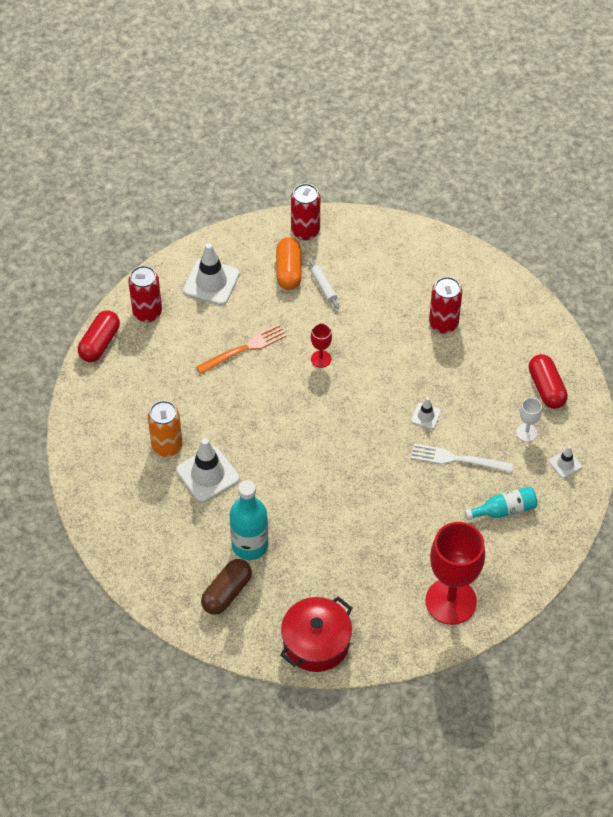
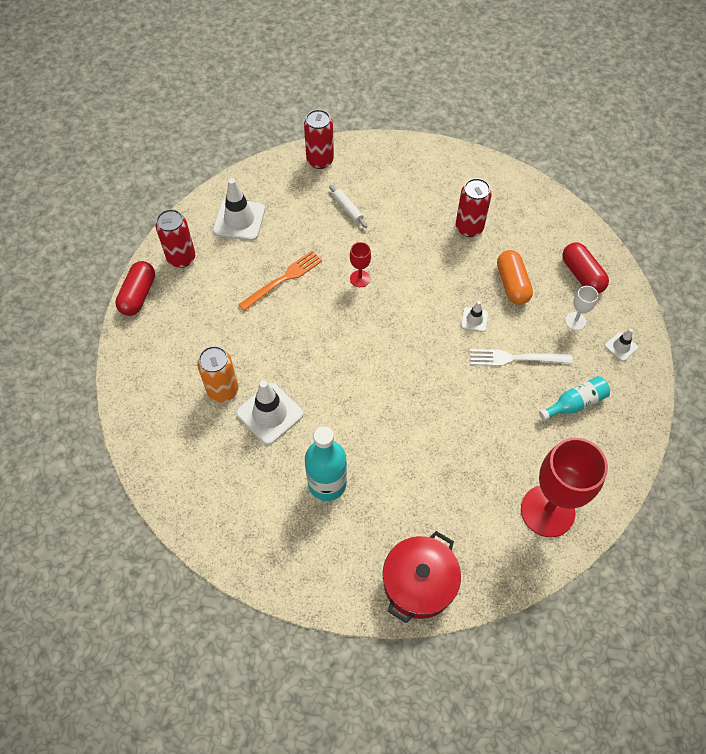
camera: 10 degrees left, 5 degrees up
(227, 593) = (313, 541): brown capsule -> none
(288, 270) = (311, 199): orange capsule -> orange capsule (512, 284)

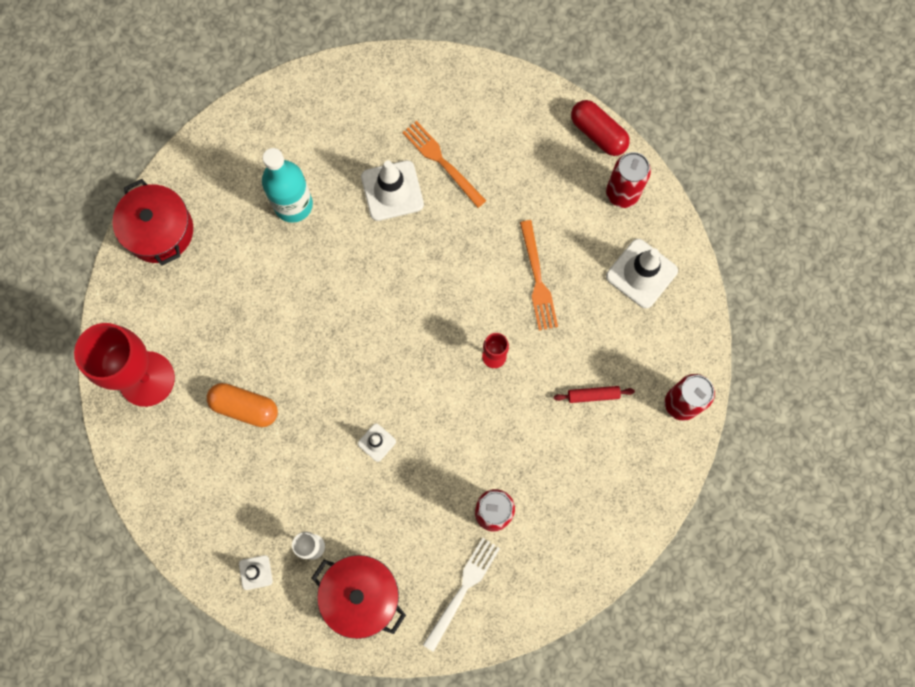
camera: 120 degrees right, 15 degrees up
(223, 390) = (442, 162): orange can -> orange fork
(347, 209) = (593, 395): white rolling pin -> red rolling pin
(512, 284) = (395, 511): orange capsule -> orange capsule (245, 407)
(515, 358) = (309, 454): white fork -> white fork (463, 590)
(575, 403) = (227, 479): turquoise bottle -> none
(582, 275) = (361, 596): red capsule -> red pot

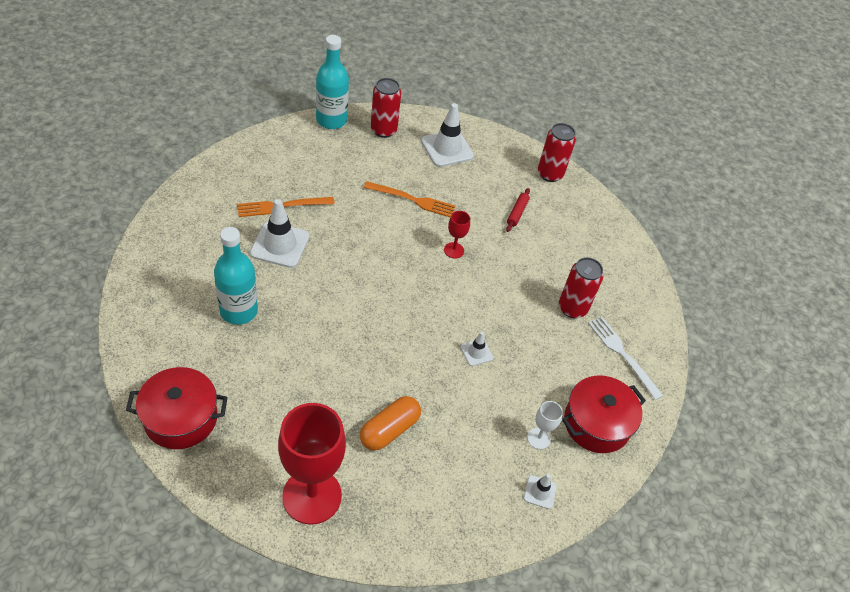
camera: 70 degrees left, 25 degrees down
(598, 133) = (331, 120): red capsule -> turquoise bottle

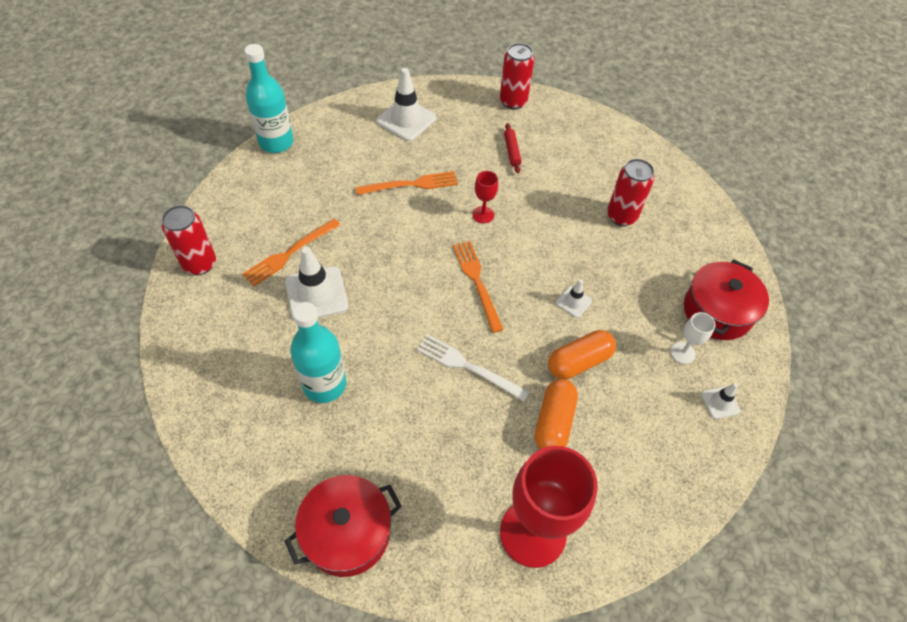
camera: 25 degrees left, 5 degrees up
(383, 130) = (334, 129): red can -> red can (200, 264)
(409, 298) = (477, 282): none -> orange fork
(445, 398) = (579, 362): none -> orange capsule
(622, 354) = (691, 237): white fork -> white fork (468, 366)

